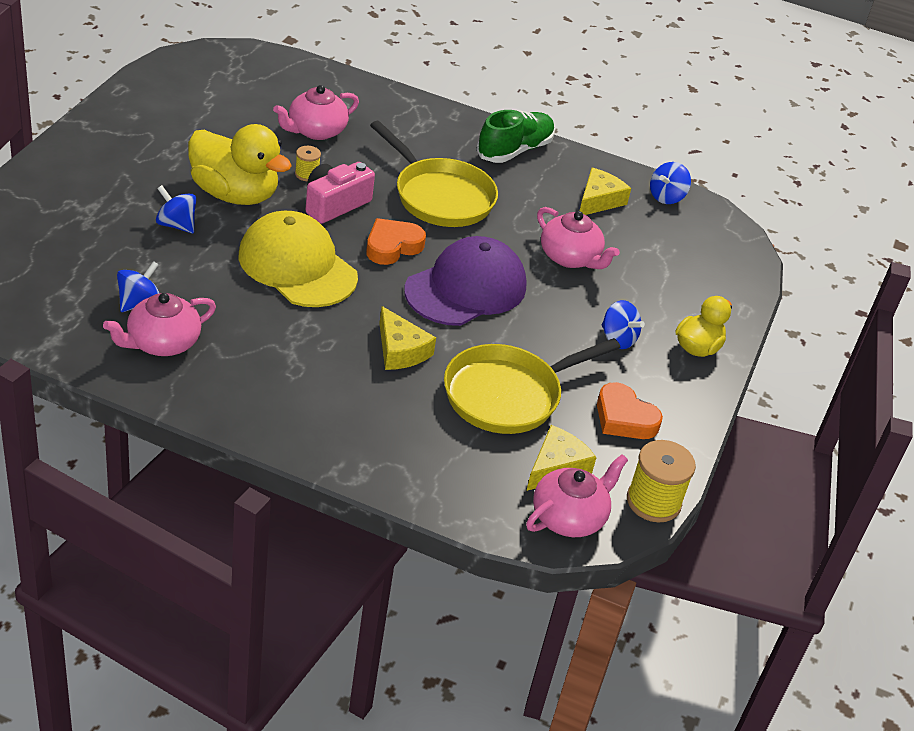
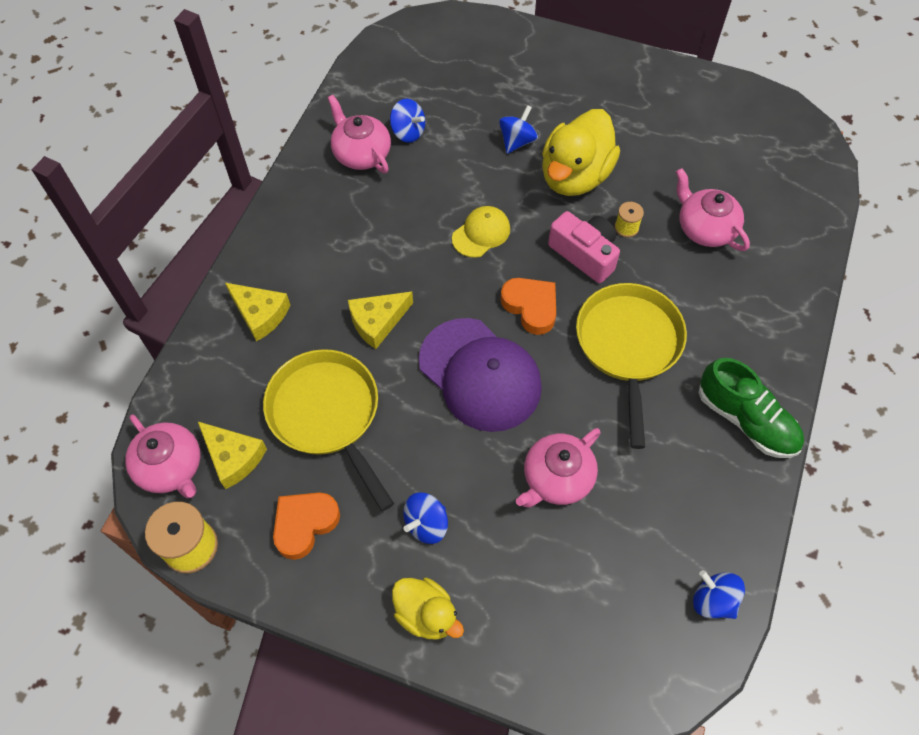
camera: 95 degrees right, 20 degrees up
(297, 266) = (481, 233): yellow cap -> yellow cap, size x0.52
(440, 196) = (628, 346): yellow pan -> yellow pan turned 135 degrees clockwise
(598, 200) = (677, 514): yellow cheese -> yellow cheese (260, 314)

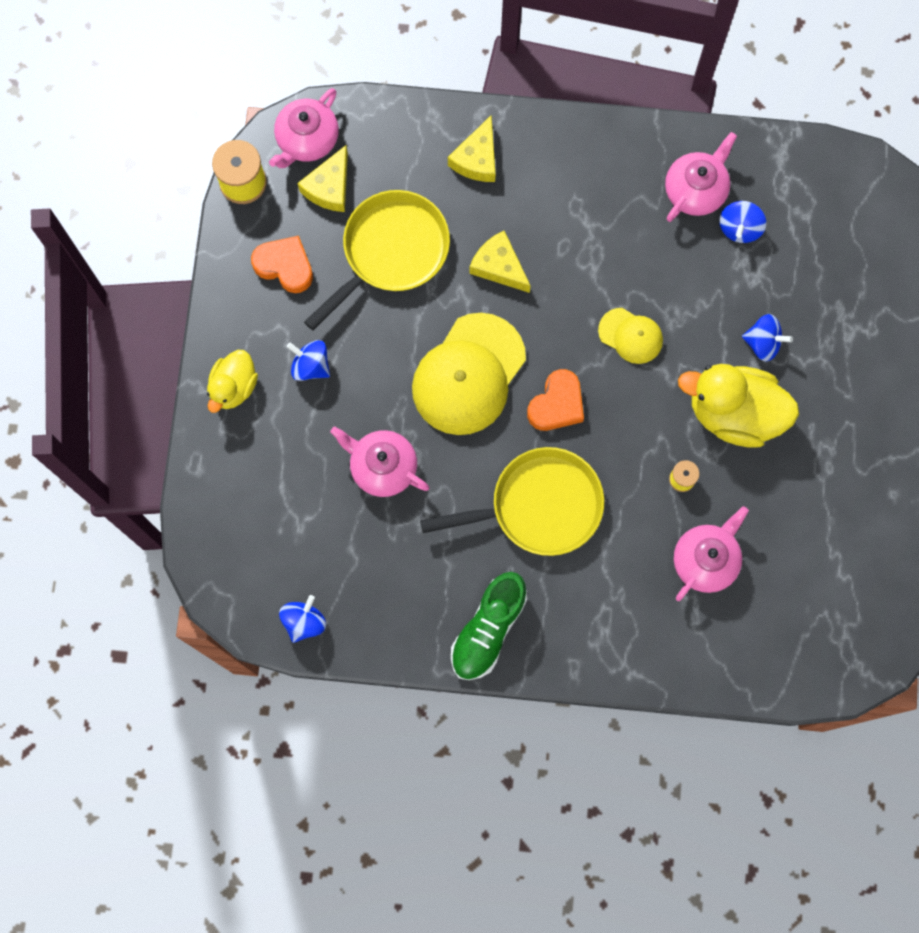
camera: 75 degrees right, 15 degrees up
(480, 374) = (468, 374): purple cap -> yellow cap
(584, 254) = (635, 443): pink camera -> none

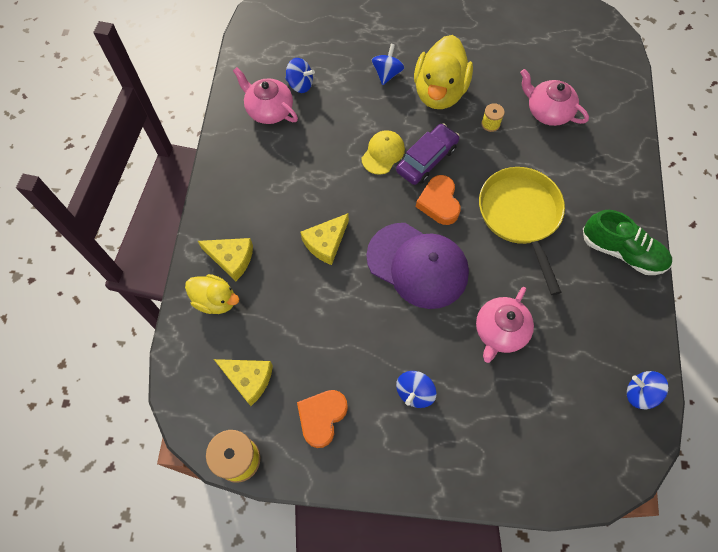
camera: 90 degrees left, 10 degrees down
(234, 387) = (437, 462): yellow duck -> yellow duck (215, 300)
(307, 140) = (201, 400): pink teapot -> none
(391, 252) = (311, 326): yellow pan -> none
(468, 374) = (417, 265): yellow cap -> purple cap
(557, 404) = (439, 203): orange heart -> orange heart turned 135 degrees counterclockwise
(622, 391) = (427, 159): none -> purple car

